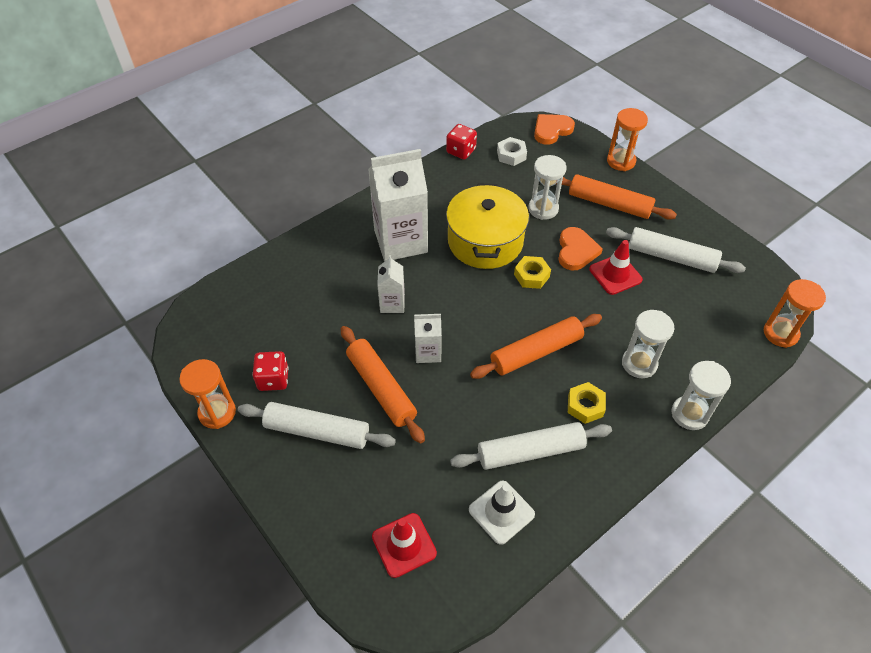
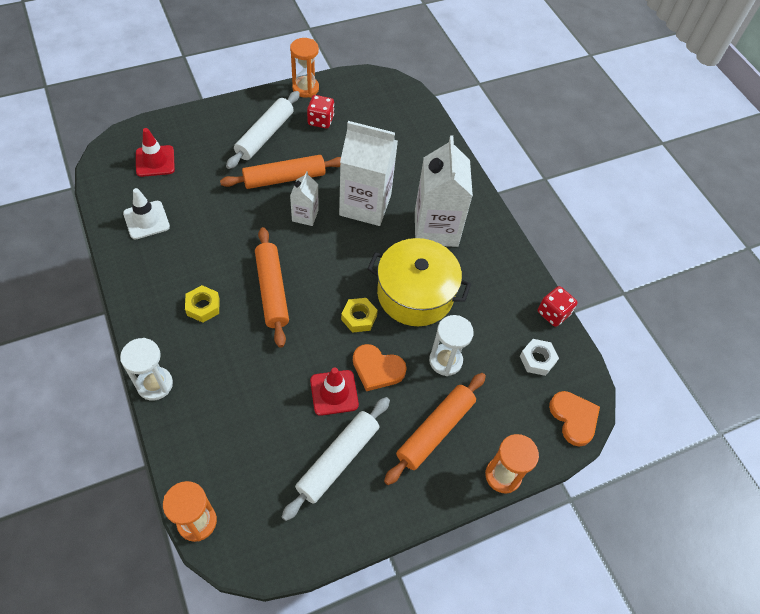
camera: 100 degrees right, 5 degrees up
(392, 303) = (365, 205): white carton -> white carton, size x2.00
(530, 452) = (183, 254): white rolling pin -> none
(639, 364) = (224, 367): white hourglass -> none

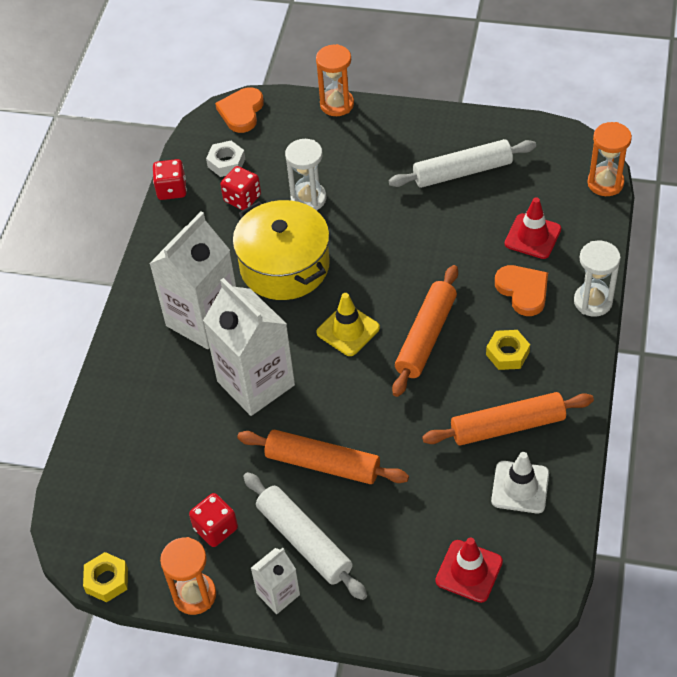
camera: 135 degrees left, 5 degrees down
(264, 135) = (304, 541): white rolling pin -> white rolling pin turned 75 degrees clockwise
(305, 215) = (333, 403): white carton -> white carton (278, 594)
(332, 268) = (348, 330): none -> yellow traffic cone
(334, 392) = (429, 220): red traffic cone -> red traffic cone (532, 236)
(359, 318) = (358, 270): yellow nut -> yellow nut (107, 580)
(377, 369) = (376, 220): orange heart -> orange heart (523, 291)
(435, 430) = (364, 155): orange rolling pin -> orange rolling pin (508, 426)
(495, 333) = (242, 198): none -> red dice

